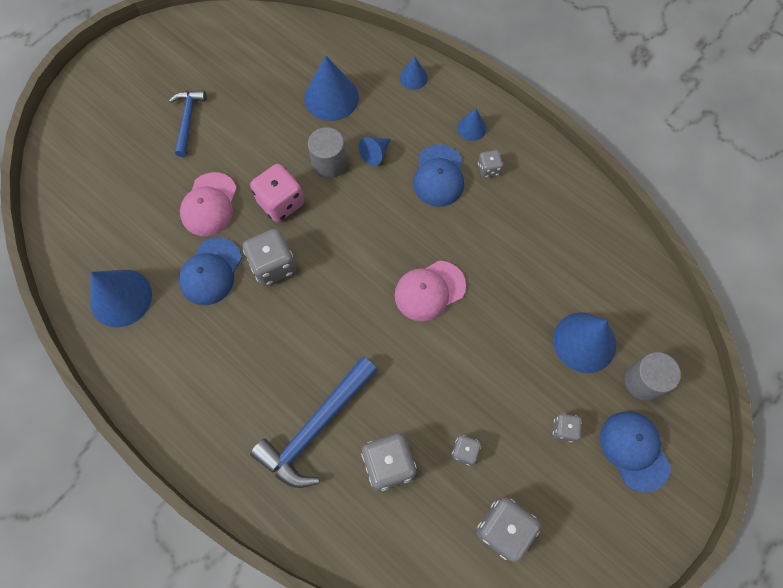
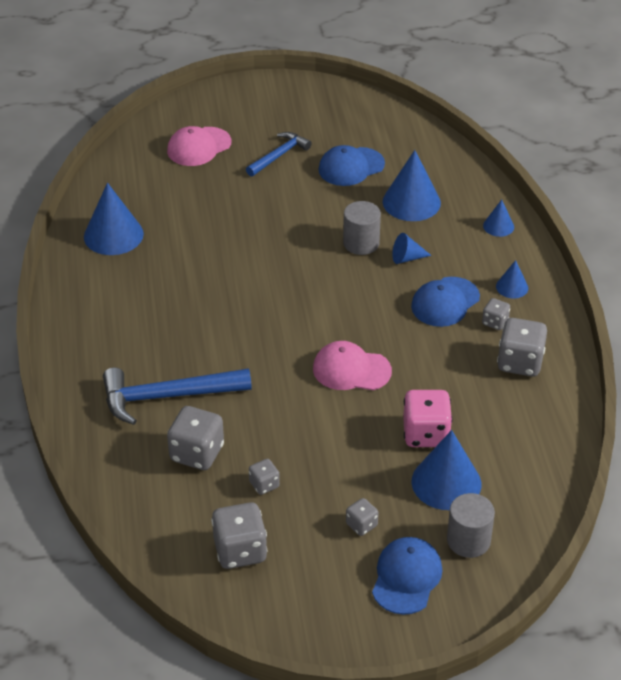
camera: 40 degrees right, 25 degrees down
(209, 204) = (238, 216): pink cap -> pink cap (198, 147)
(211, 271) = (194, 257): blue cap -> blue cap (351, 167)
(273, 265) = (245, 281): grey dice -> grey dice (520, 362)
(280, 202) = (294, 246): pink dice -> pink dice (426, 434)

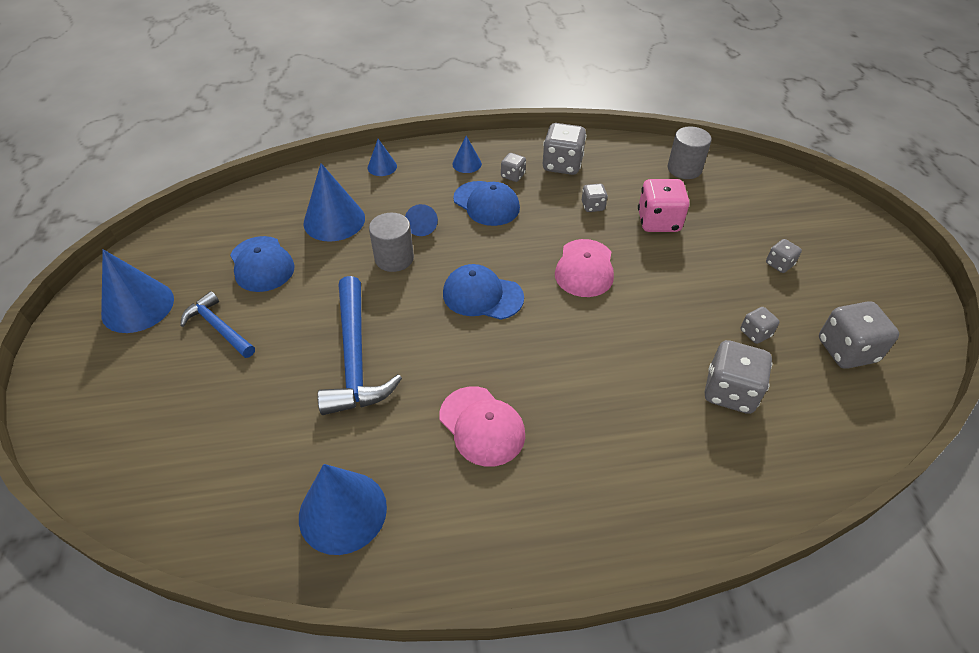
camera: 90 degrees left, 5 degrees up
(167, 397) = (650, 425): blue hammer -> blue hammer (355, 357)
(198, 147) = (169, 414): pink cap -> pink cap (482, 426)
(406, 577) = (825, 238): blue cap -> blue cap (482, 295)
(446, 482) = (712, 212): blue cone -> blue cone (138, 306)
(448, 383) = (593, 206): none -> grey dice
(468, 540) = (770, 202): grey cylinder -> grey cylinder (684, 169)

